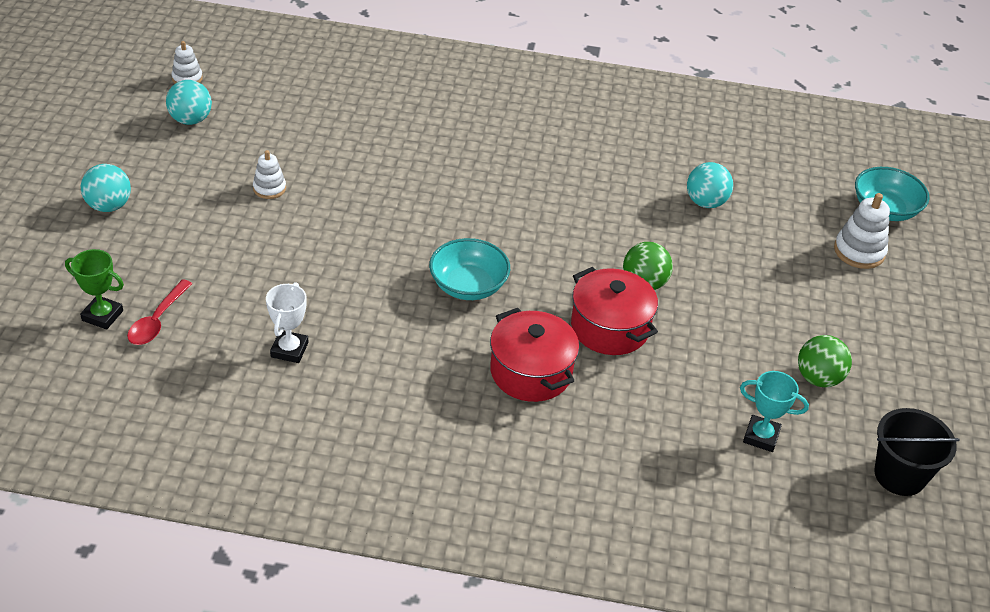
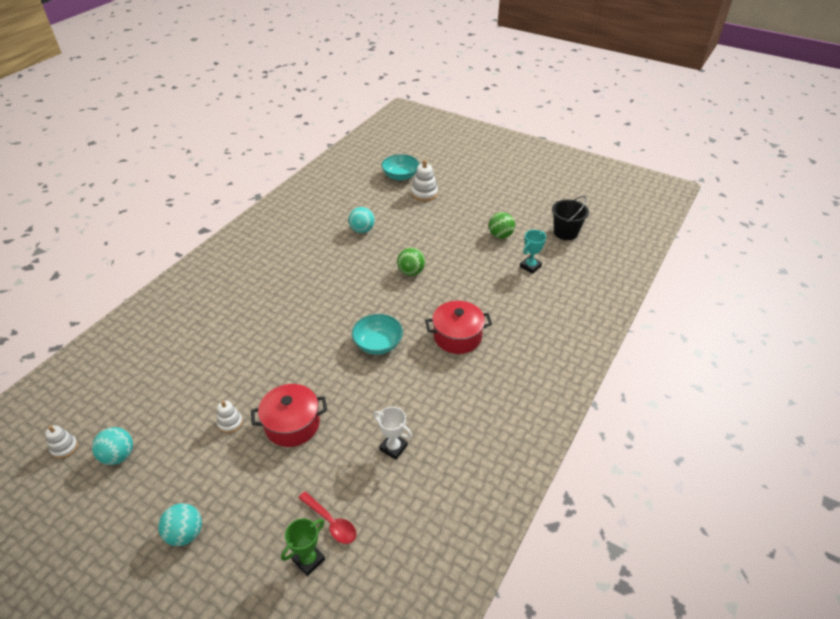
camera: 65 degrees left, 0 degrees up
(610, 328) = (437, 295): red pot -> red pot (292, 424)

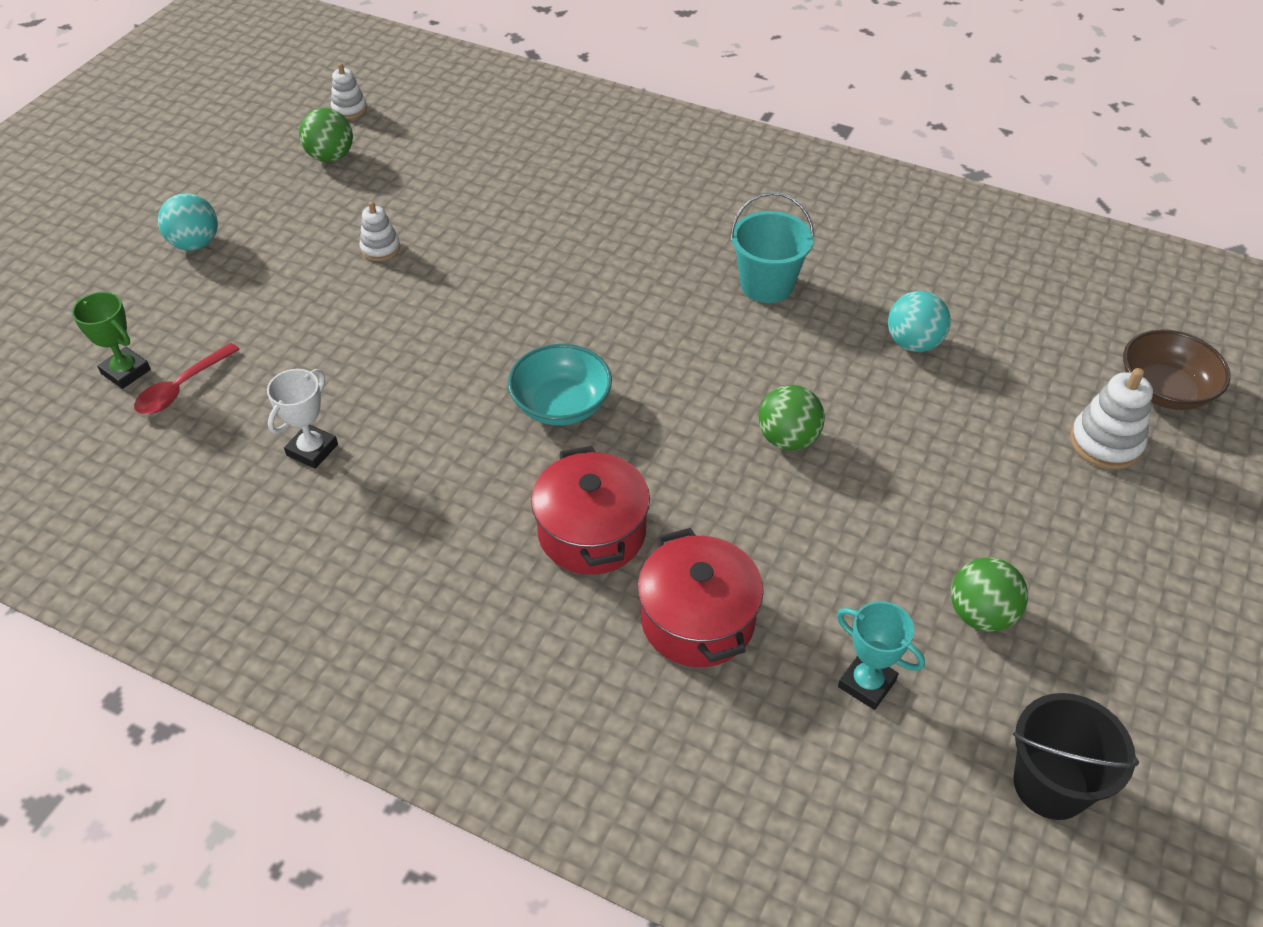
camera: 85 degrees right, 5 degrees up
(119, 456) = (331, 157): turquoise ball -> green ball
(292, 424) = (372, 317): red pot -> red pot (697, 620)
(313, 267) = (767, 285): none -> turquoise bucket
(400, 176) = (1164, 390): turquoise bowl -> brown bowl

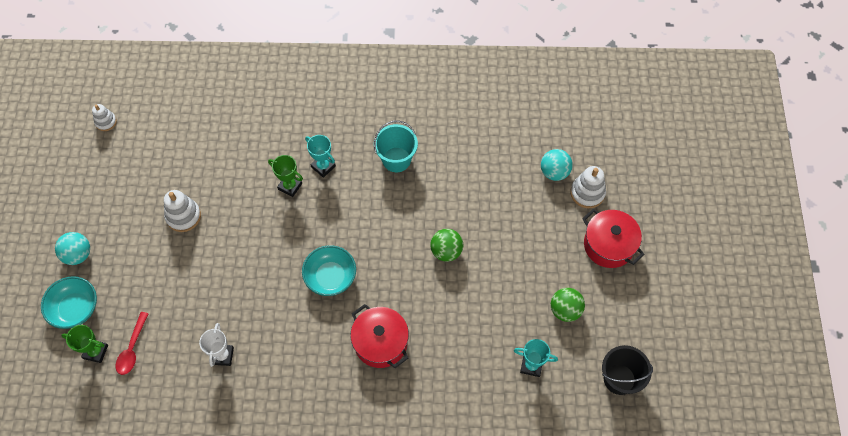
camera: 25 degrees left, 15 degrees up
(140, 306) = (75, 308): none -> turquoise bowl
(331, 157) = (117, 162): green ball -> none
(380, 248) = (183, 216): white stacking toy -> white stacking toy, size x1.55
(569, 264) = (290, 186): none -> green trophy
(638, 256) = (323, 166): none -> turquoise trophy
(697, 620) = (448, 367): red pot -> red pot (608, 245)
(913, 343) = (481, 168): turquoise ball -> turquoise ball (554, 172)
(1164, 390) = (603, 150): brown bowl -> none

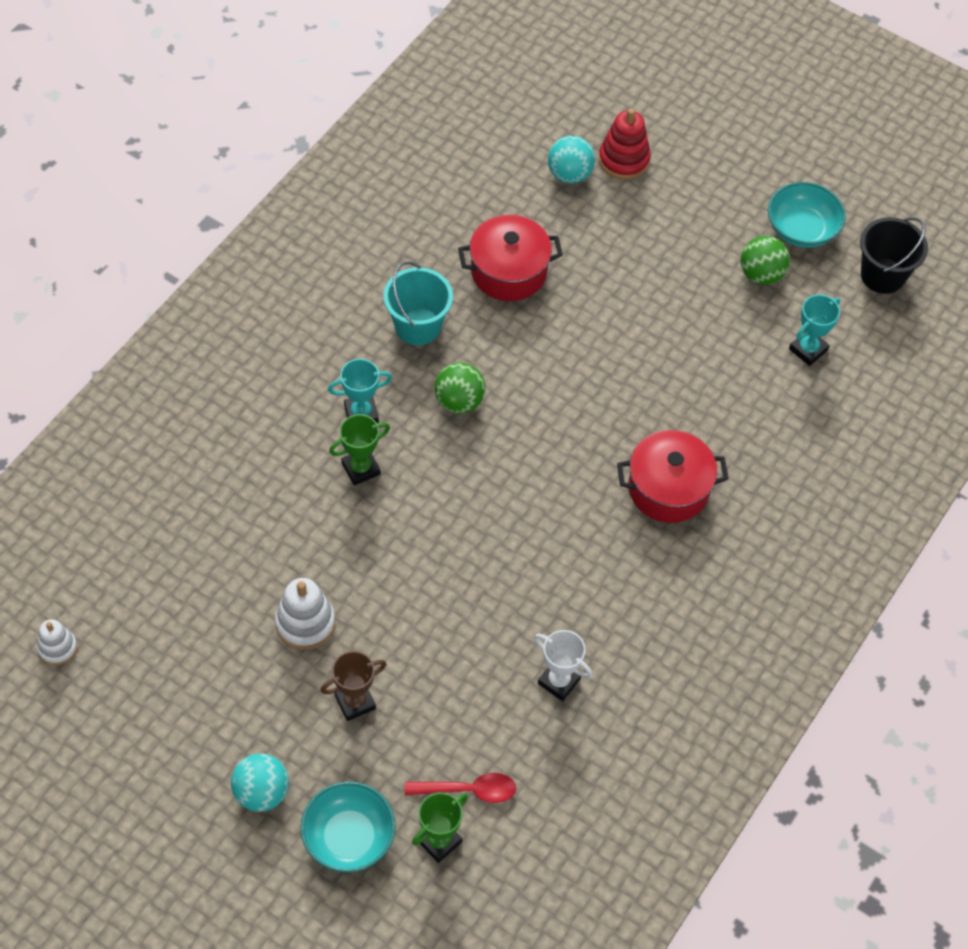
camera: 60 degrees left, 5 degrees down
(132, 349) = (468, 790): red spoon -> red spoon turned 45 degrees counterclockwise
(152, 265) = (355, 702): none -> brown trophy
(330, 277) = (535, 494): turquoise bowl -> turquoise bowl (801, 229)
(446, 251) = (593, 348): green ball -> green ball (459, 401)
(587, 193) = (624, 160): white stacking toy -> red stacking toy
(608, 245) = (708, 182): red pot -> red pot (508, 271)

